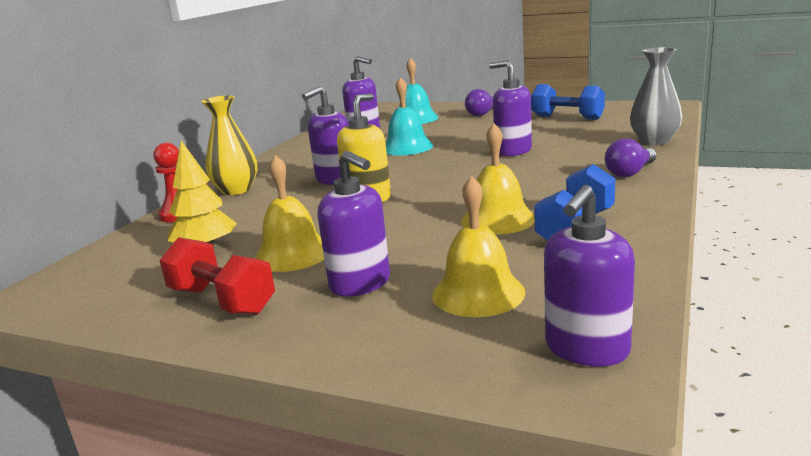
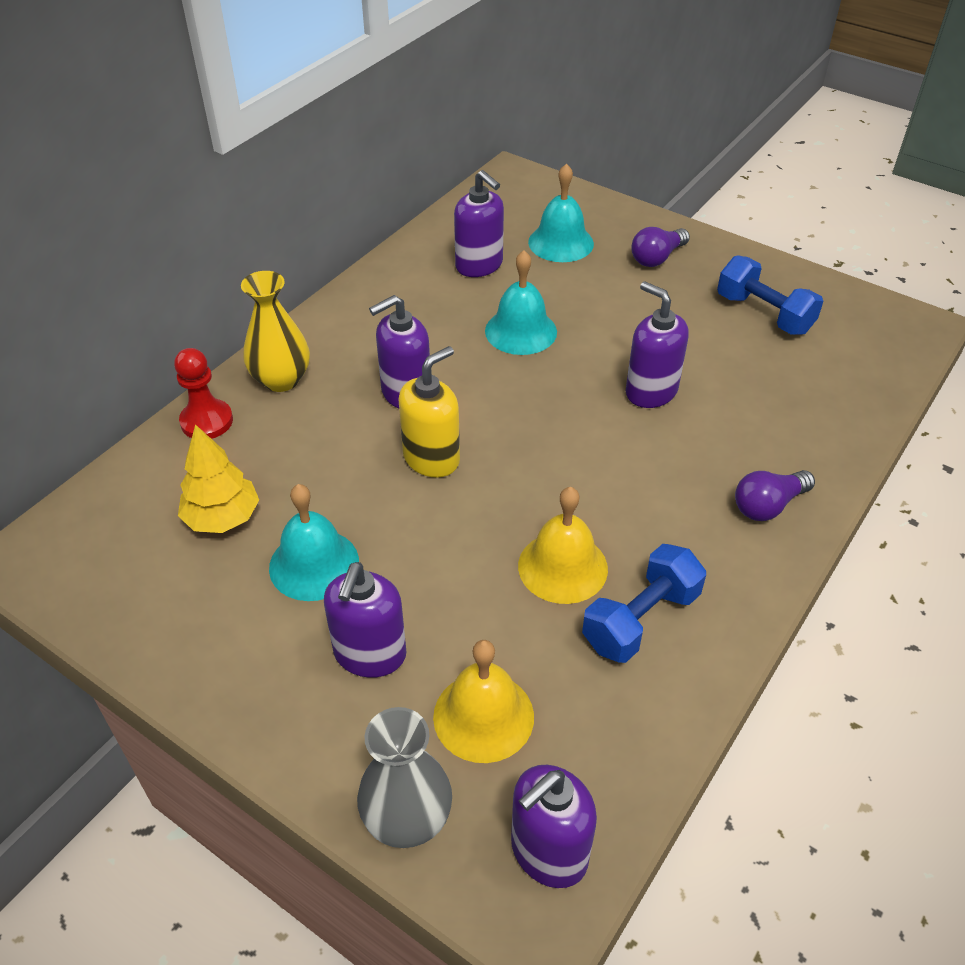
camera: 10 degrees right, 25 degrees up
(222, 301) = (221, 638): red dumbbell -> none
(292, 254) = (314, 564): yellow bell -> turquoise bell
(360, 284) = (370, 654): purple soap dispenser -> purple soap dispenser turned 45 degrees clockwise
(654, 141) = (842, 429): grey vase -> grey vase (407, 818)

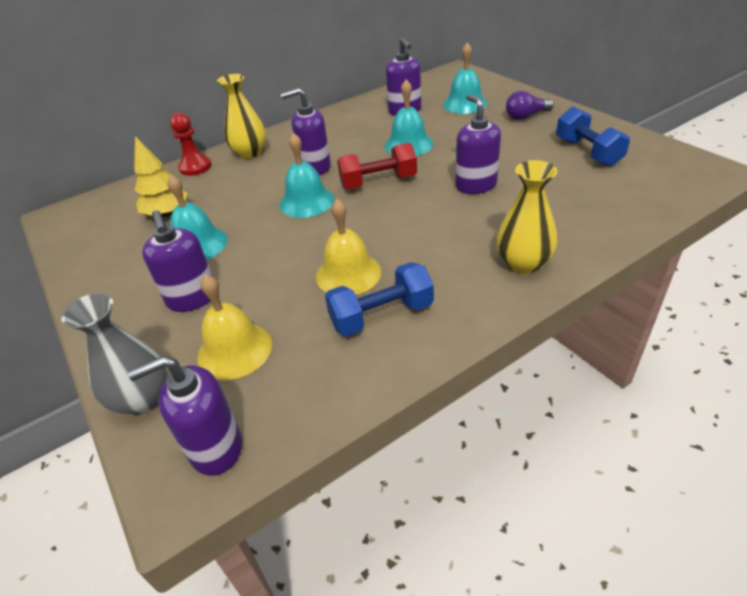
camera: 25 degrees right, 5 degrees down
(370, 654) = (192, 298): purple soap dispenser -> purple soap dispenser turned 60 degrees counterclockwise
(431, 458) = (306, 202): yellow soap dispenser -> turquoise bell
(516, 406) = (378, 182): none -> red dumbbell
(768, 506) = (523, 263): purple light bulb -> yellow vase

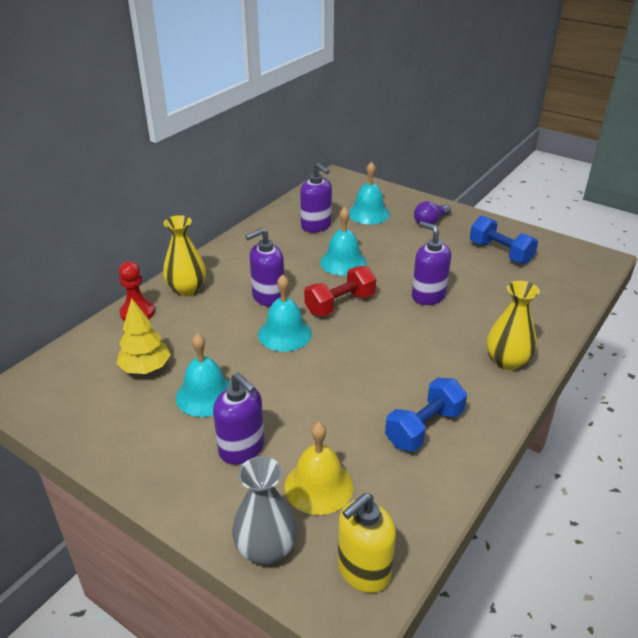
camera: 25 degrees left, 5 degrees down
(215, 448) = (363, 570): purple soap dispenser -> yellow soap dispenser
(348, 274) = (371, 397): yellow bell -> none

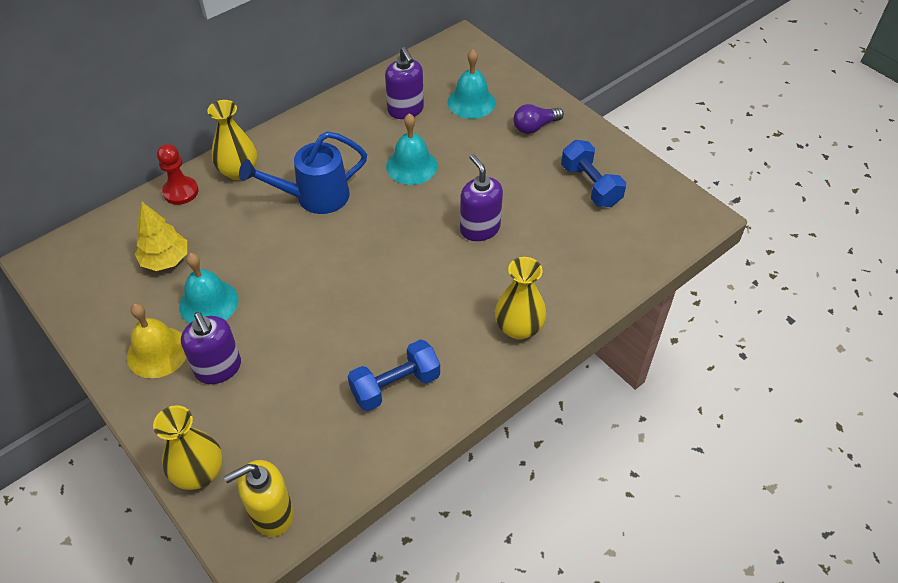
camera: 15 degrees right, 15 degrees up
(266, 549) = (199, 473): grey vase -> yellow vase
(268, 297) = (314, 197): purple soap dispenser -> blue watering can
(284, 334) = (311, 247): turquoise bell -> none
(318, 486) = (270, 423): yellow bell -> yellow bell (157, 352)
(340, 304) = (383, 221): red dumbbell -> none

